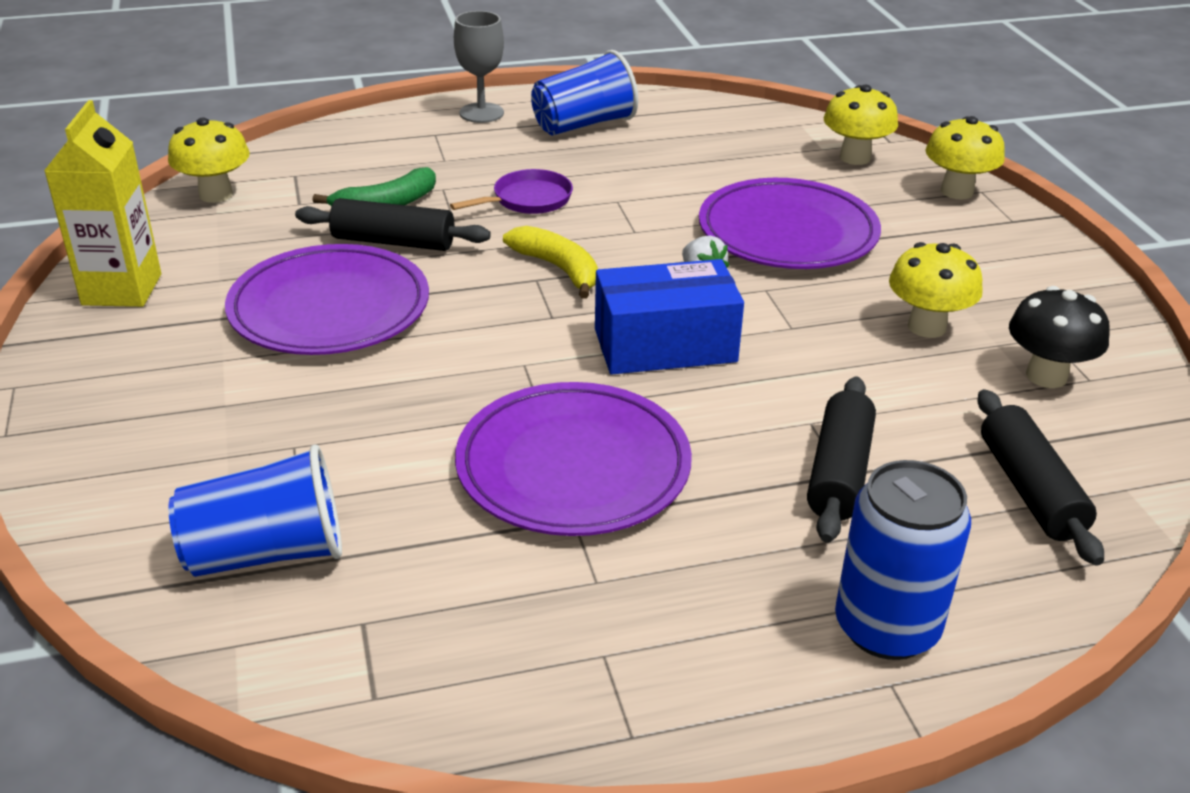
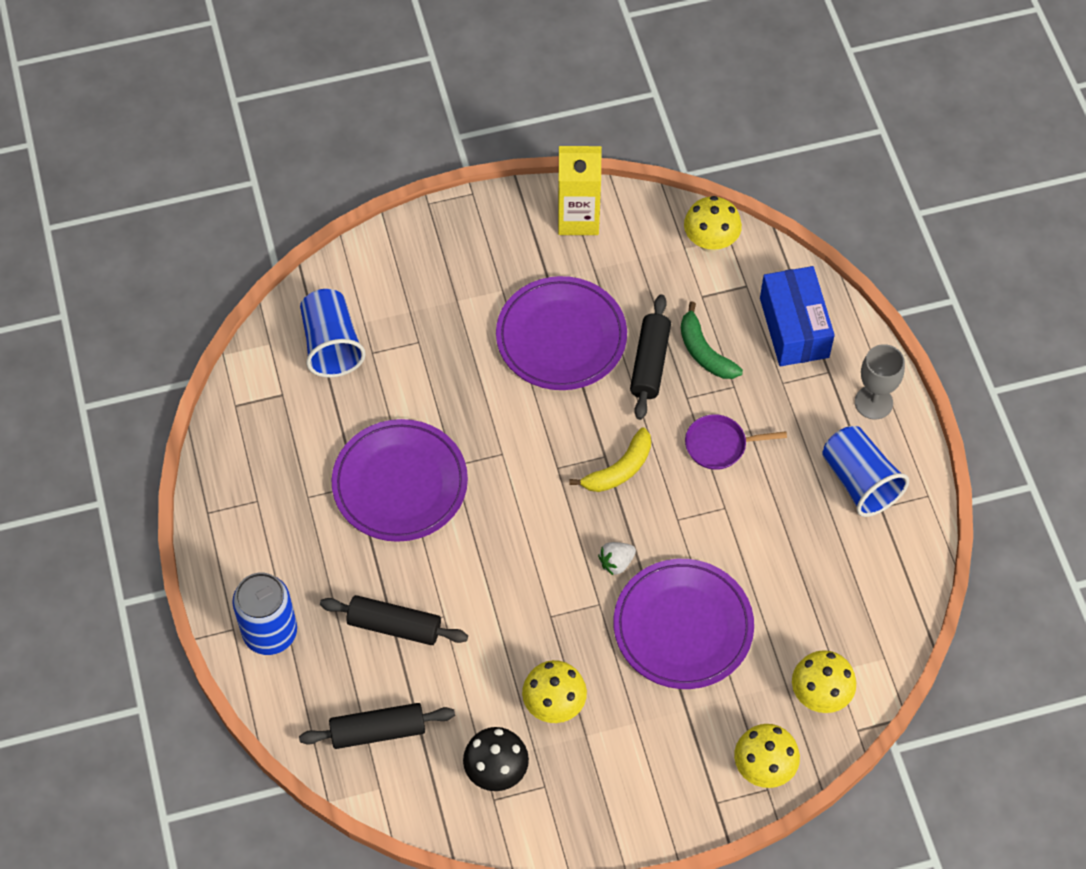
camera: 90 degrees right, 25 degrees up
(527, 200) = (720, 445): purple pan -> purple pan turned 120 degrees clockwise
(665, 345) = (525, 536): blue box -> blue box (794, 327)

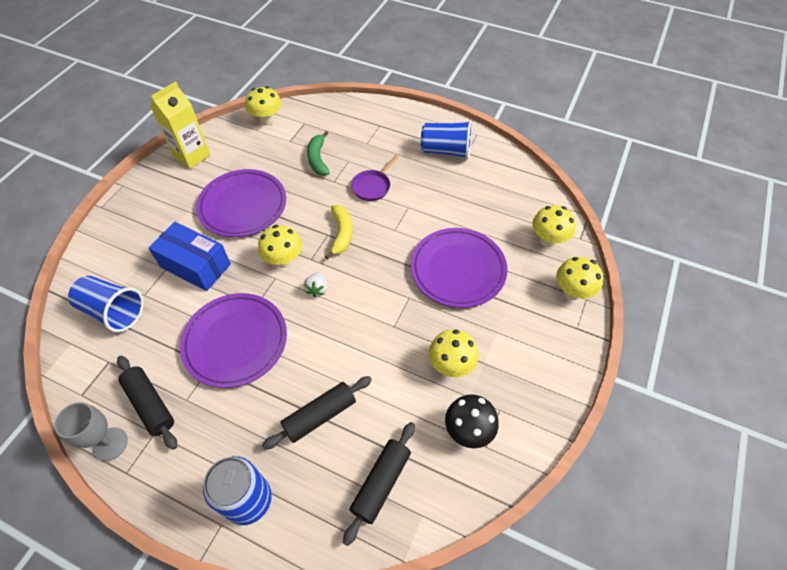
camera: 50 degrees left, 5 degrees down
(531, 443) = (284, 260): none -> yellow mushroom
(616, 562) = (392, 272): white strawberry -> white strawberry (317, 289)
(650, 363) = (299, 182): black rolling pin -> black rolling pin (150, 404)
(704, 351) = (318, 159): green banana -> green banana turned 75 degrees clockwise
(794, 327) = (344, 122): blue box -> blue box (195, 265)
(873, 402) = (411, 121): grey goblet -> grey goblet (110, 444)

